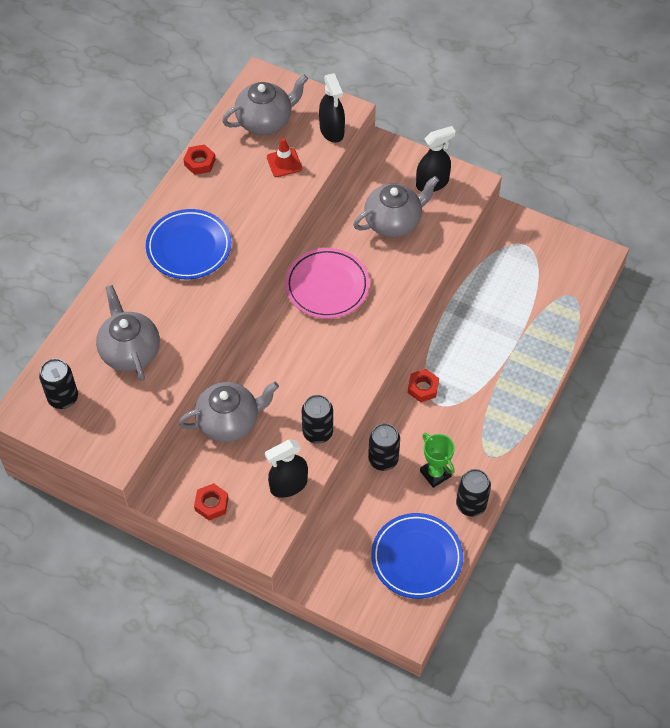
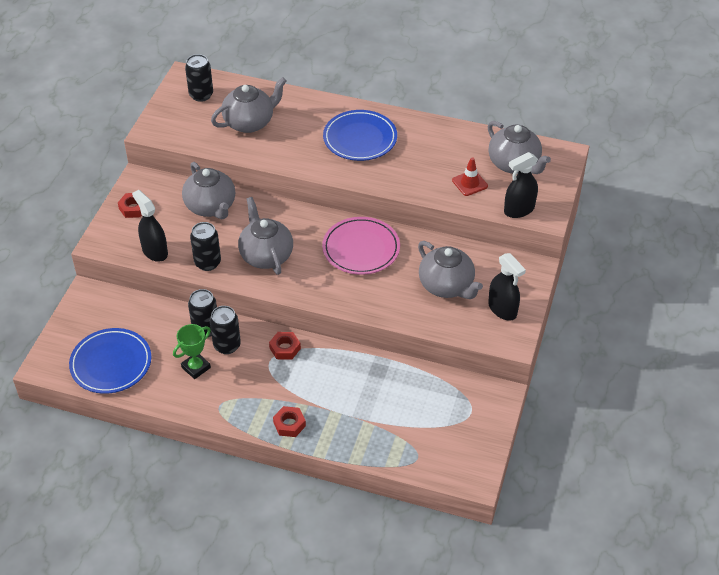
camera: 80 degrees right, 10 degrees down
(200, 162) = (452, 131): red nut -> red nut (289, 424)
(318, 375) = (266, 255): none -> grey teapot
(471, 504) = (166, 397): black can -> black can (227, 345)

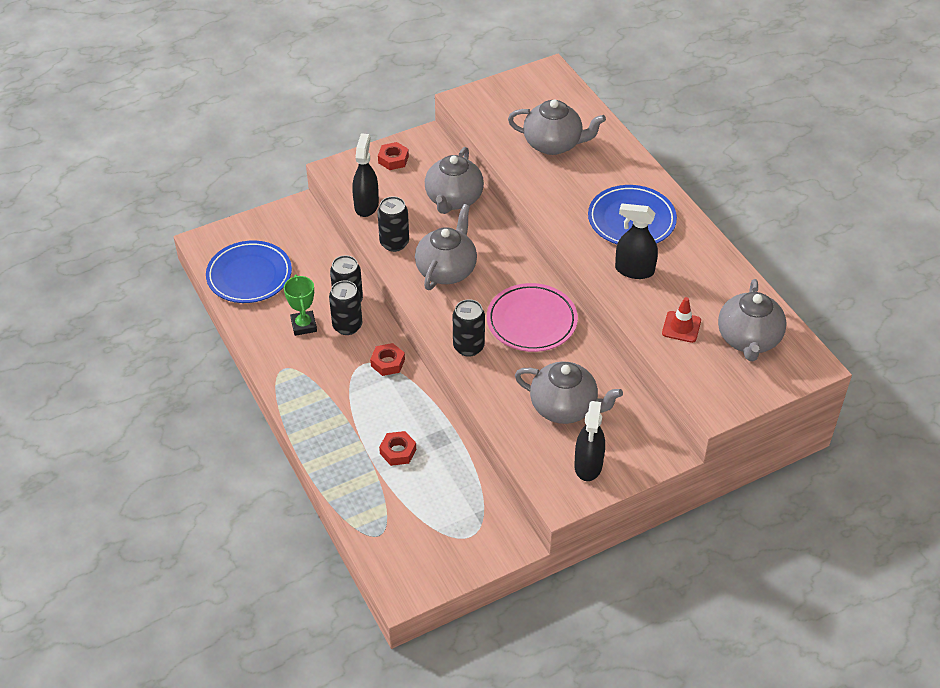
camera: 45 degrees right, 0 degrees up
(196, 367) = (304, 325): green trophy -> green trophy turned 75 degrees clockwise
(201, 95) = (542, 95): black can -> black can (468, 347)
(289, 424) = (316, 425): red nut -> red nut (398, 451)
(447, 286) = (565, 407): grey teapot -> grey teapot turned 75 degrees counterclockwise
(519, 210) = (697, 383): black spray bottle -> black spray bottle (634, 270)

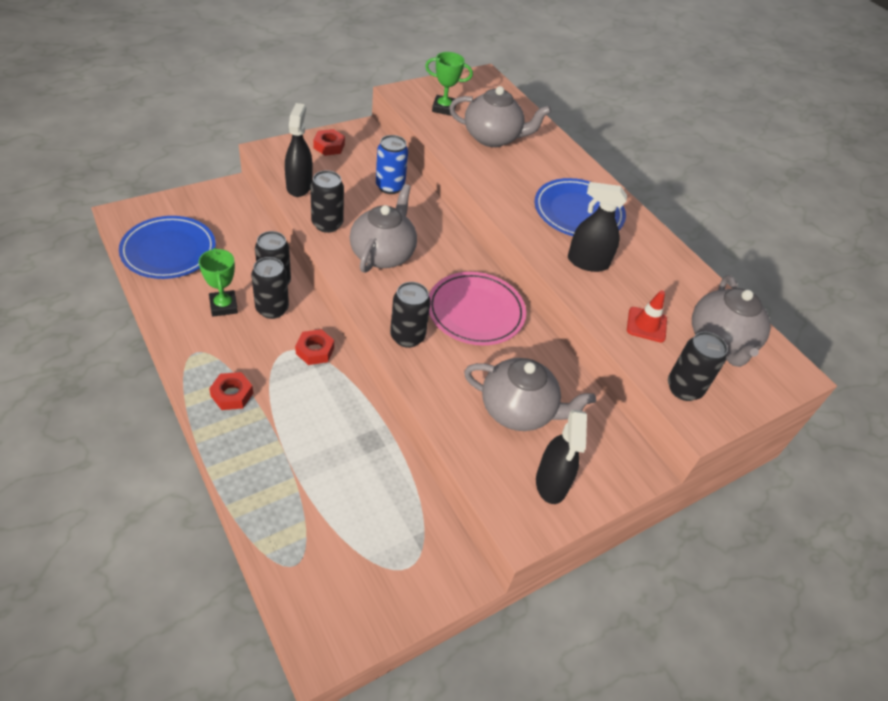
camera: 10 degrees left, 0 degrees up
(398, 451) = (323, 455): red nut -> red nut (232, 394)
(453, 199) = (390, 187): grey teapot -> blue can
(506, 114) = (444, 108): none -> green trophy
(706, 382) = (684, 388): none -> black can

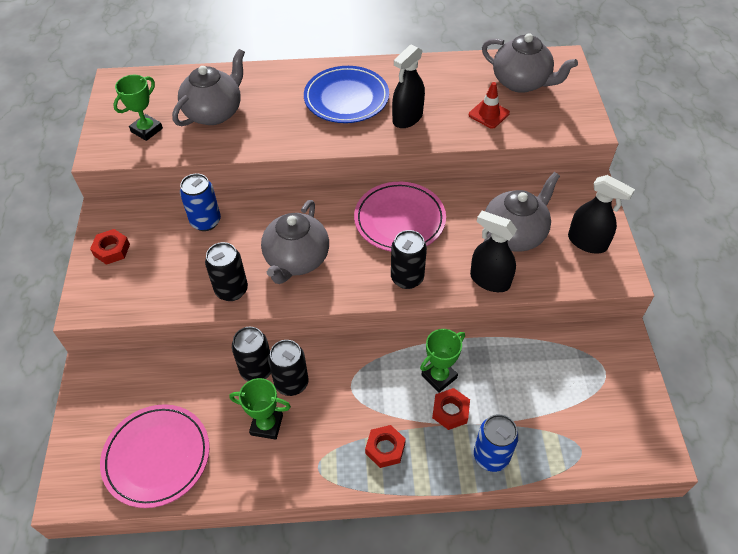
camera: 55 degrees left, 5 degrees up
(169, 251) = (157, 457): blue plate -> pink plate
(256, 482) = (491, 456): none -> blue can
(299, 186) = (160, 295): black spray bottle -> black spray bottle (489, 280)
(315, 350) = (361, 363): red nut -> red nut (450, 411)
(328, 414) = (439, 376): none -> green trophy
(383, 254) = (296, 260): grey teapot -> grey teapot turned 120 degrees counterclockwise
(684, 388) = (557, 122): black can -> none

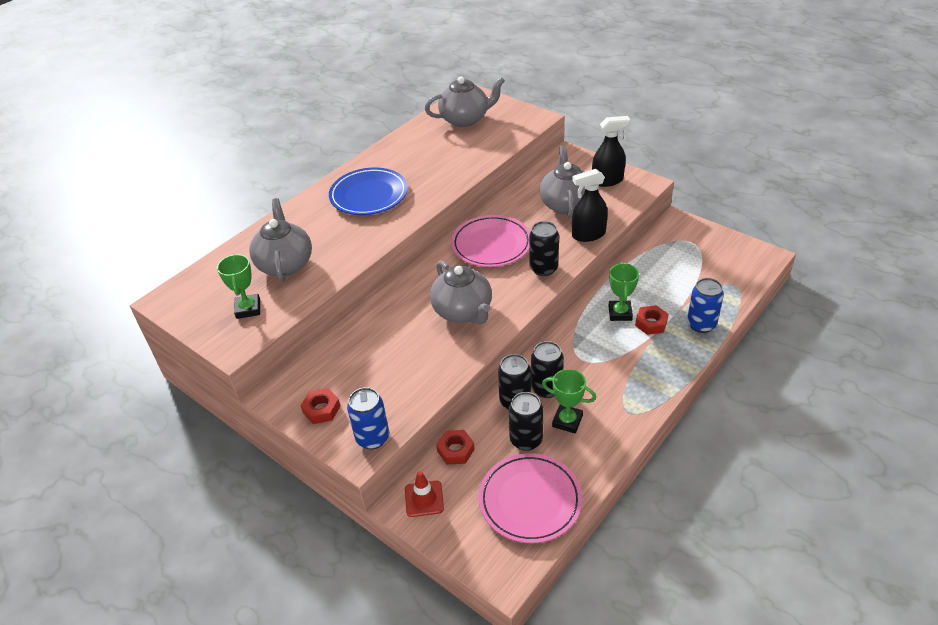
camera: 45 degrees left, 10 degrees down
(206, 221) = (365, 340): blue can -> blue can (372, 438)
(231, 290) = (448, 359): black can -> black can (526, 440)
(266, 425) = (567, 421): green trophy -> green trophy turned 60 degrees clockwise
(385, 448) = (647, 370): red nut -> red nut (455, 450)
(407, 118) = (427, 179): black spray bottle -> none
(489, 114) = (473, 146): red traffic cone -> red traffic cone (424, 499)

